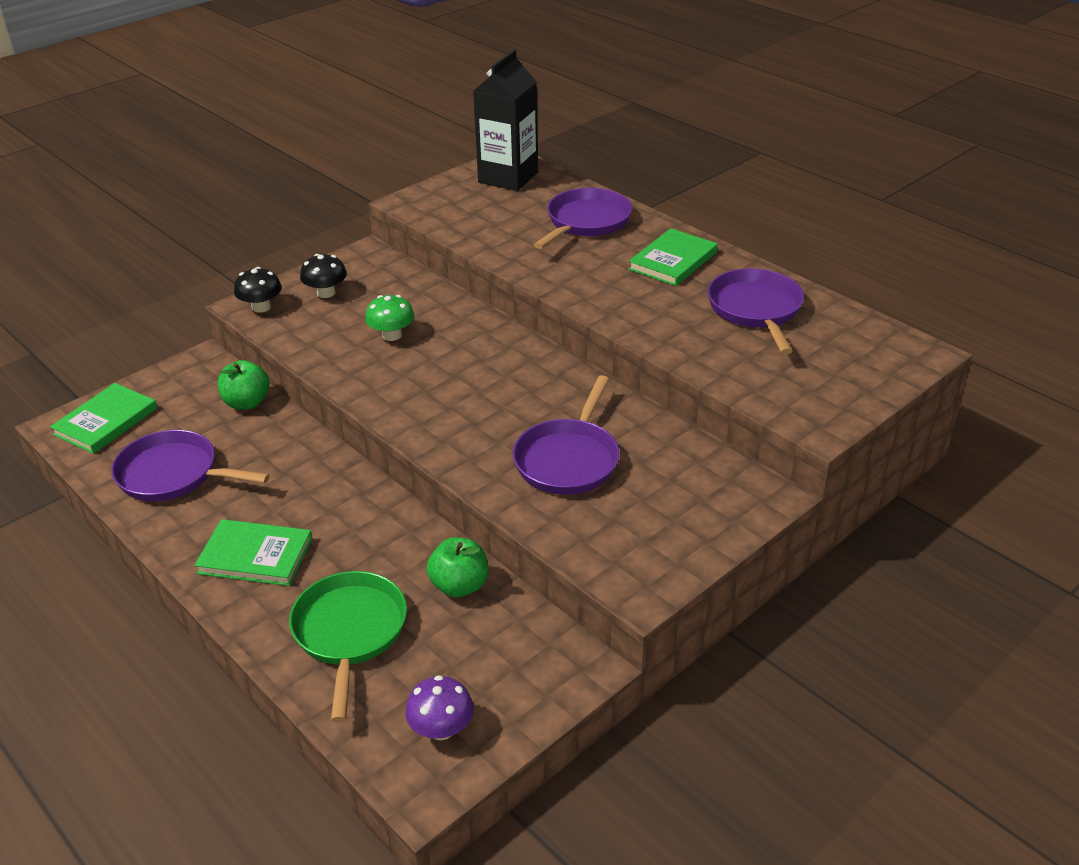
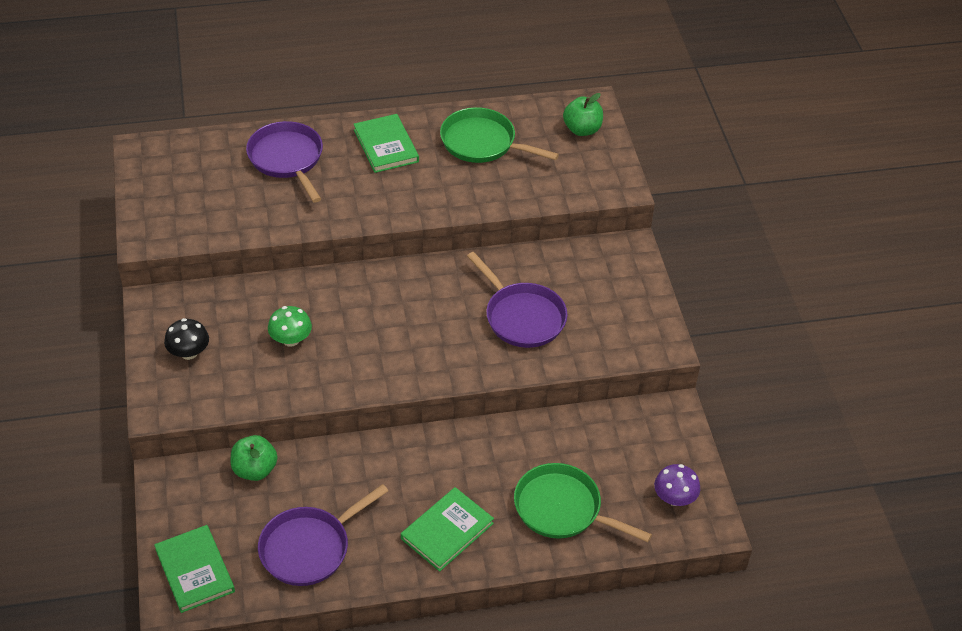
camera: 60 degrees left, 10 degrees up
(261, 307) = (169, 401): black mushroom -> none
(459, 586) = (563, 435): green apple -> green apple (582, 129)
(508, 177) = (170, 165): black carton -> none
(756, 310) = (482, 143): purple pan -> green pan

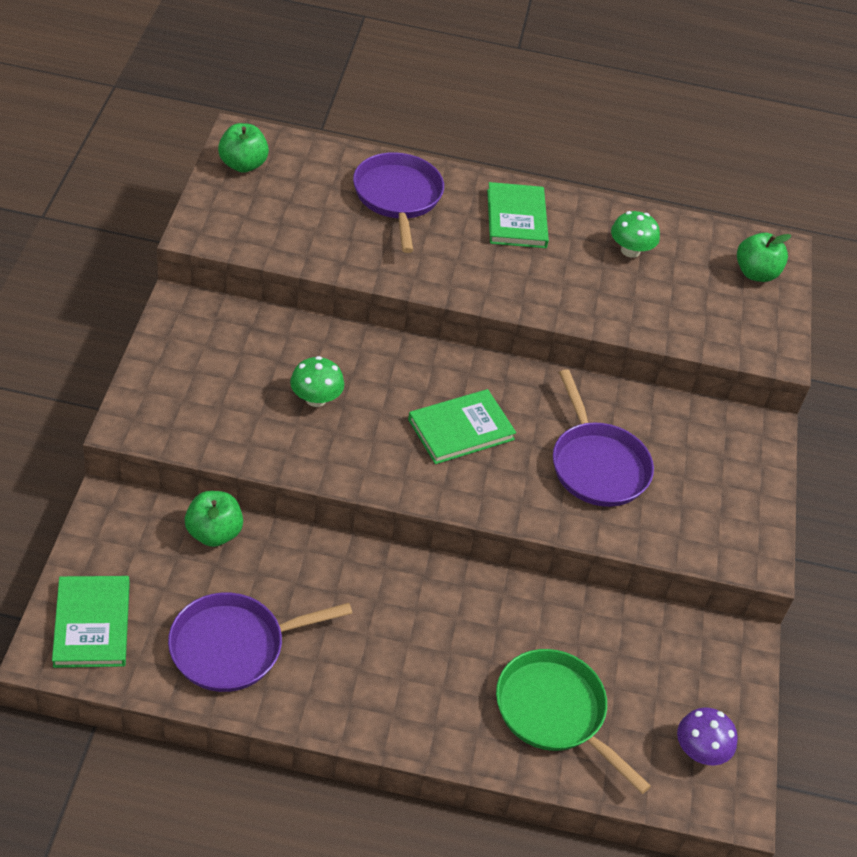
camera: 15 degrees right, 0 degrees up
(153, 172) = (243, 165): none -> green apple
(189, 352) = (195, 374): black mushroom -> none
(447, 531) = (404, 687): green book -> green book (461, 429)
(482, 143) = (630, 250): green pan -> green mushroom

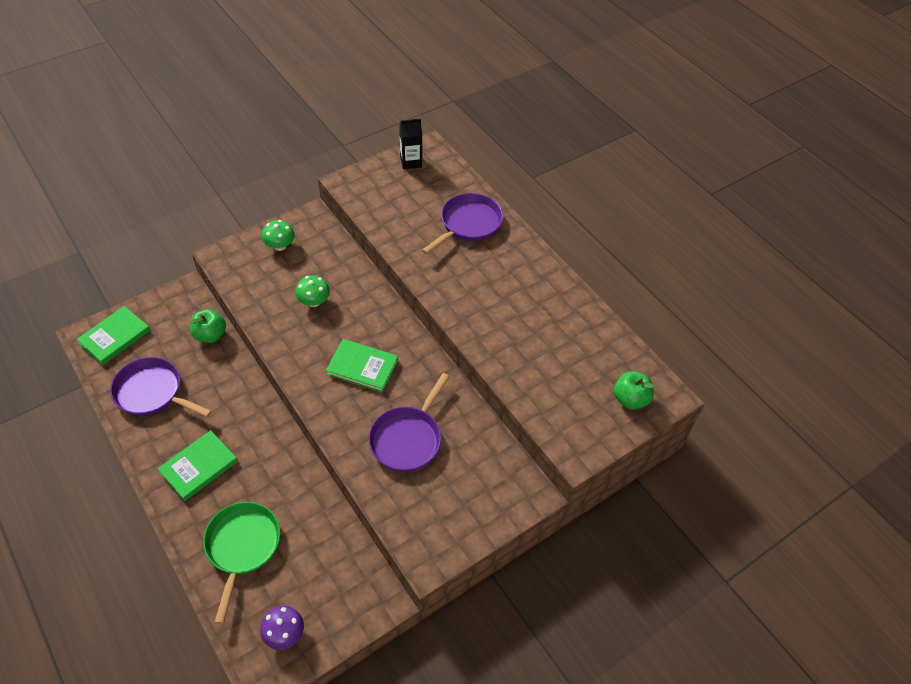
camera: 50 degrees right, 5 degrees up
(243, 165) = (411, 162): green apple -> black carton
(516, 218) = (520, 275): green book -> green book (198, 466)
(630, 250) = (565, 334): green mushroom -> green mushroom (280, 246)

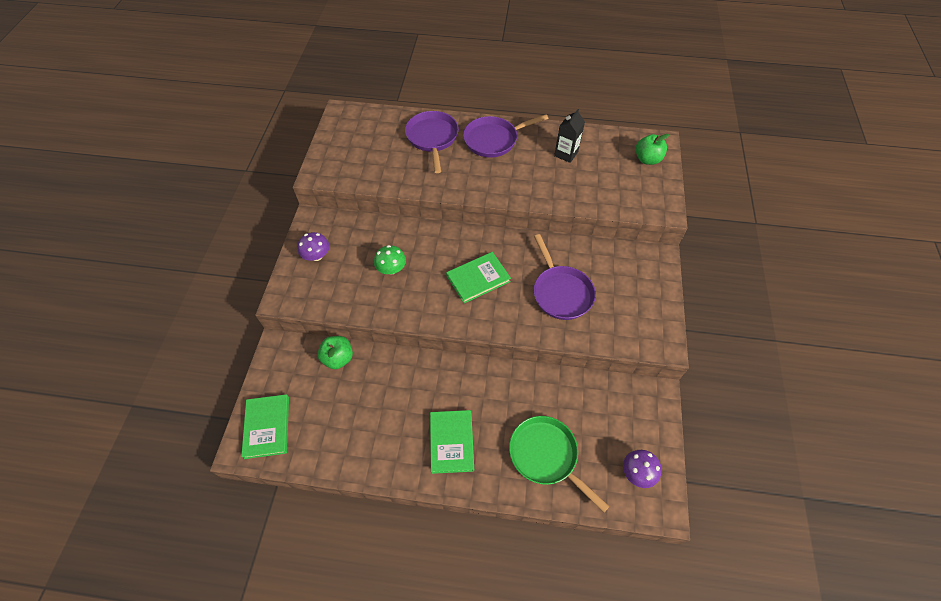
camera: 45 degrees left, 5 degrees up
(152, 392) = (351, 432): purple pan -> purple pan (493, 140)
(280, 246) = (316, 256): green mushroom -> purple mushroom
(411, 162) = (342, 129): black carton -> black carton (566, 154)

